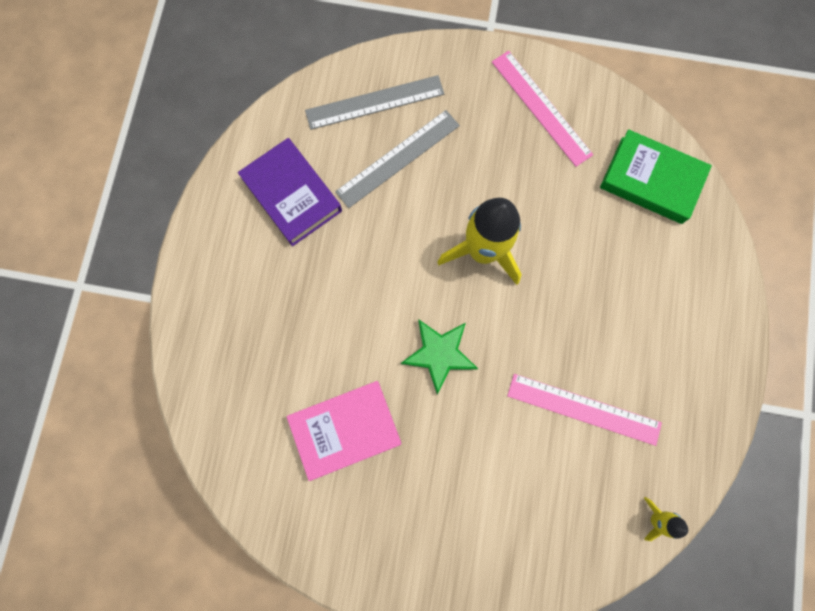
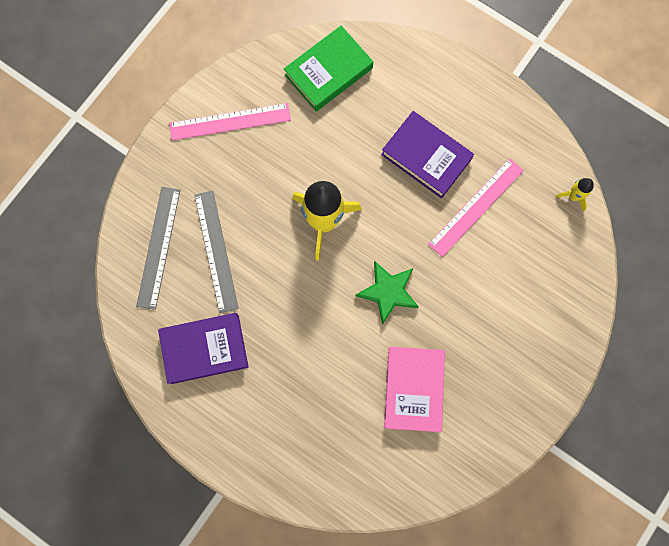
camera: 65 degrees left, 0 degrees up
(612, 327) = (426, 157): none -> purple book

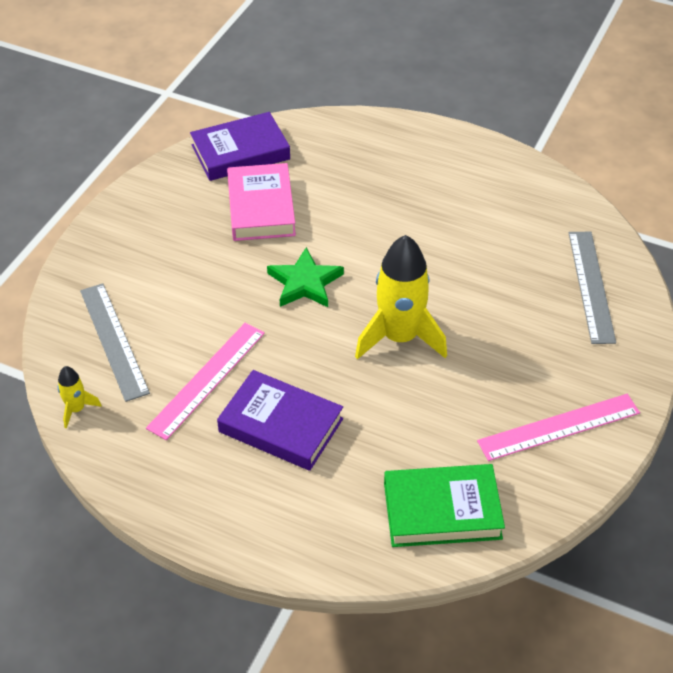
camera: 170 degrees right, 30 degrees down
(204, 349) = (499, 209): purple book -> purple book (240, 152)
(216, 251) = (521, 292): grey ruler -> grey ruler (113, 340)
(328, 72) = (442, 510): green book -> green book turned 45 degrees clockwise

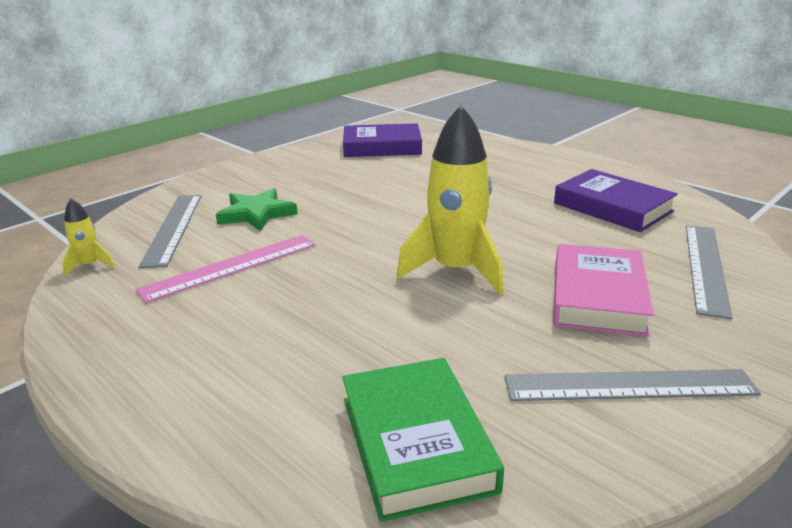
camera: 20 degrees right, 20 degrees down
(261, 207) = (376, 174): pink book -> pink book (597, 297)
(281, 425) = (274, 314): purple book -> purple book (612, 207)
(305, 283) = (381, 220): green star -> green star (256, 214)
(442, 510) = (416, 443): green book -> green book turned 60 degrees clockwise
(559, 427) = (629, 386): pink ruler -> grey ruler

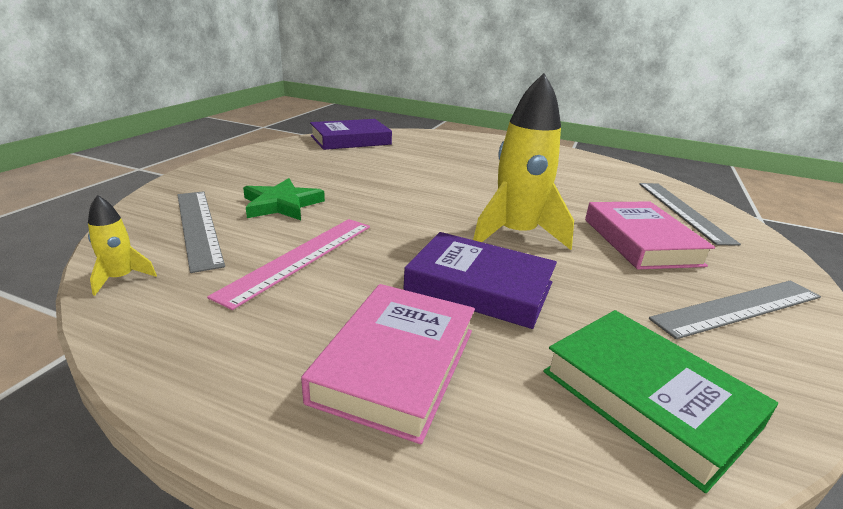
camera: 25 degrees left, 0 degrees up
(229, 368) = (396, 364): none -> pink book
(612, 207) = (577, 174): purple book -> purple book (479, 286)

